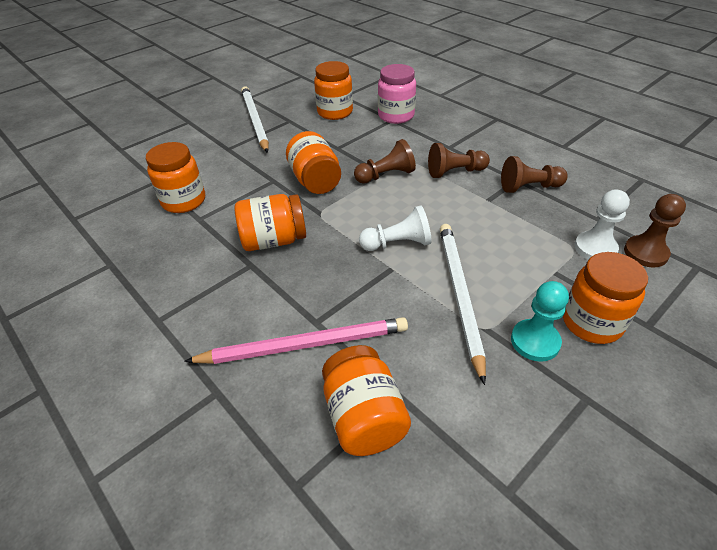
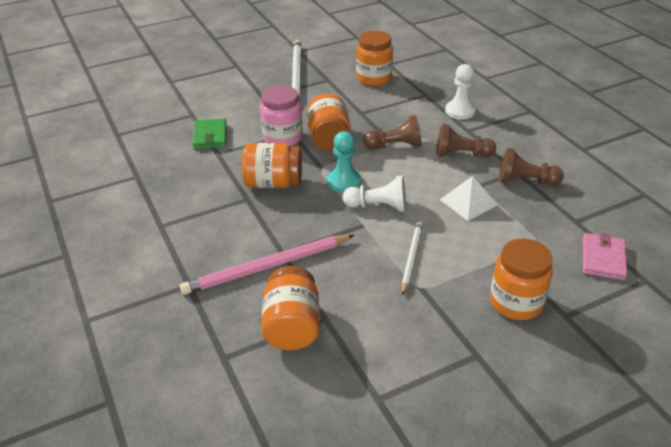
camera: 15 degrees right, 5 degrees down
(184, 201) = (210, 136): orange jar -> green wallet
(304, 345) = (267, 267): pink pencil -> pink pencil turned 150 degrees clockwise
(396, 116) = (431, 91): pink jar -> pink jar (282, 138)
(459, 295) = (411, 257): white pencil -> white pencil, size x0.58
(486, 220) = (468, 202): none -> white pyramid
(535, 341) = (457, 305): turquoise pawn -> turquoise pawn (344, 182)
(595, 248) = (557, 245): white pawn -> white pawn (460, 111)
(645, 253) = (603, 259): brown pawn -> pink wallet

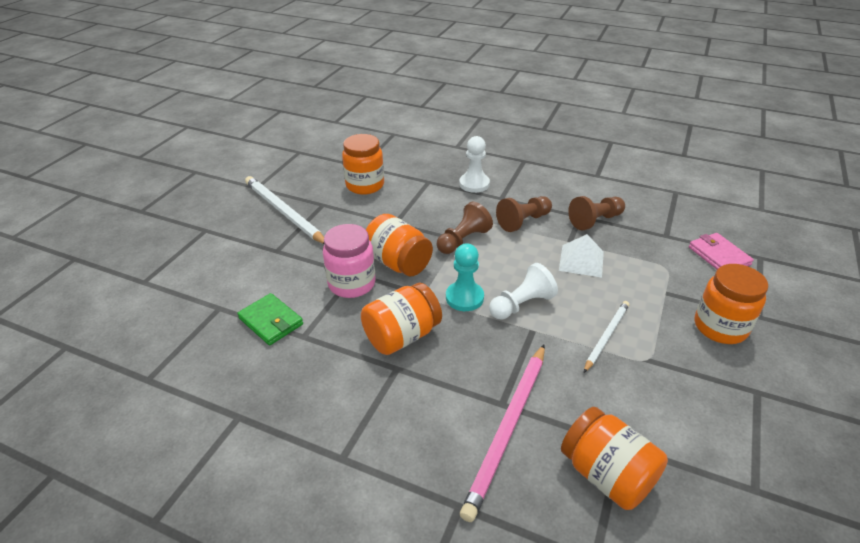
camera: 40 degrees left, 0 degrees up
(411, 257) = (606, 336): white pencil -> white pencil turned 60 degrees clockwise

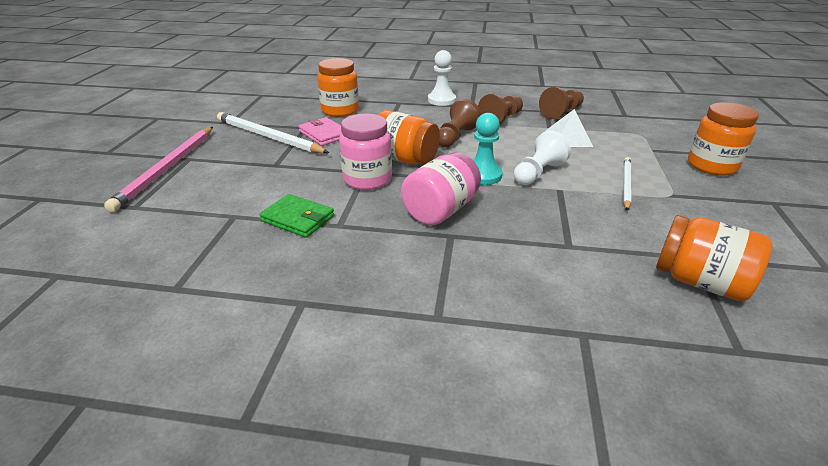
camera: 15 degrees left, 5 degrees down
(402, 336) = (440, 210): orange jar -> pink jar
(508, 429) = (587, 264): pink pencil -> pink pencil (167, 169)
(719, 256) = (675, 122): pink wallet -> pink wallet (324, 134)

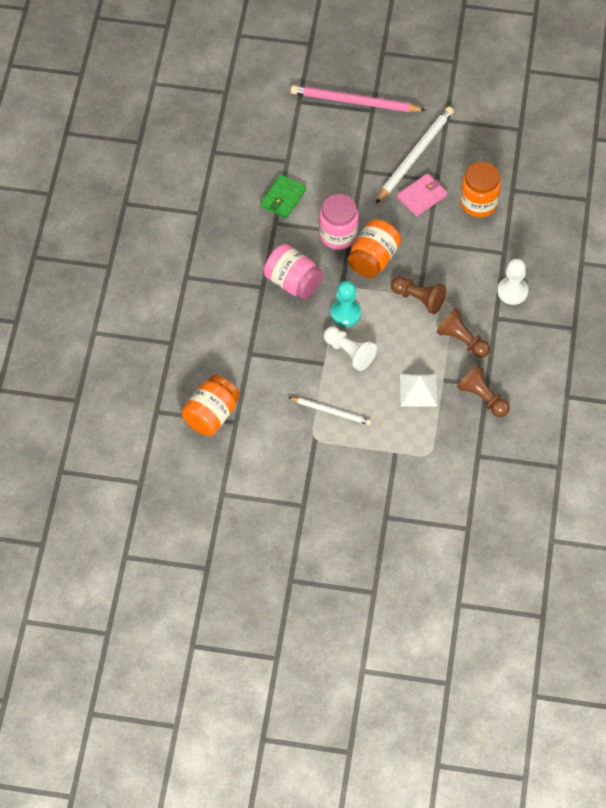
camera: 90 degrees right, 25 degrees up
(711, 166) = (364, 488): orange jar -> none

